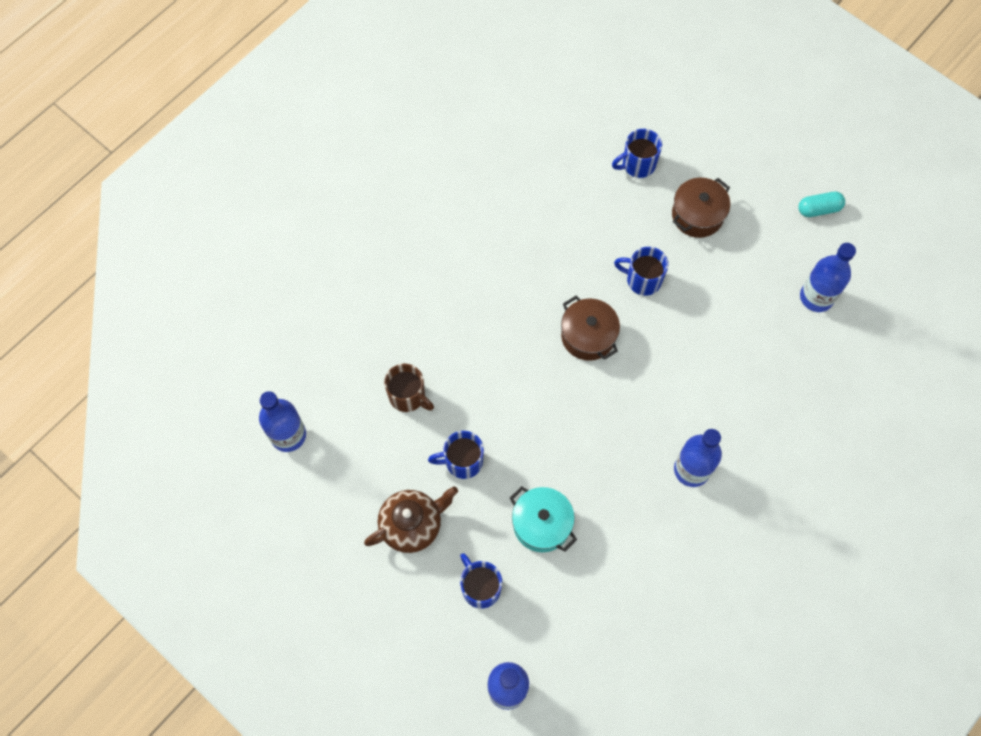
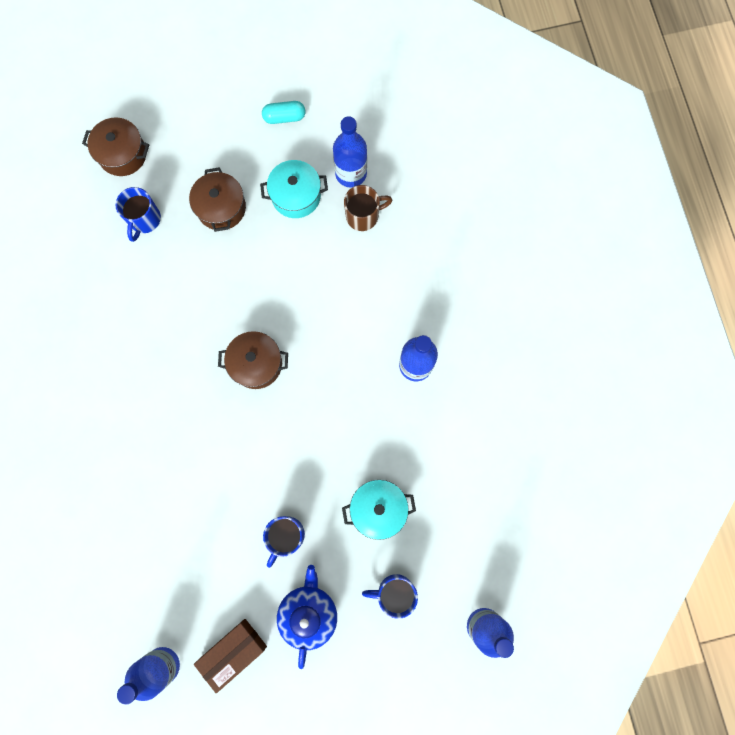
camera: 55 degrees left, 10 degrees up
(337, 485) = (233, 652): none -> brown box
(408, 396) = (201, 542): brown mug -> brown mug (363, 216)
(412, 525) = (309, 612): brown teapot -> blue teapot
(642, 280) = (242, 288): blue mug -> none
(678, 110) = (123, 154): none -> brown pot
(758, 266) = (296, 196): none -> turquoise pot
(818, 209) = (284, 117): turquoise capsule -> turquoise capsule turned 60 degrees clockwise

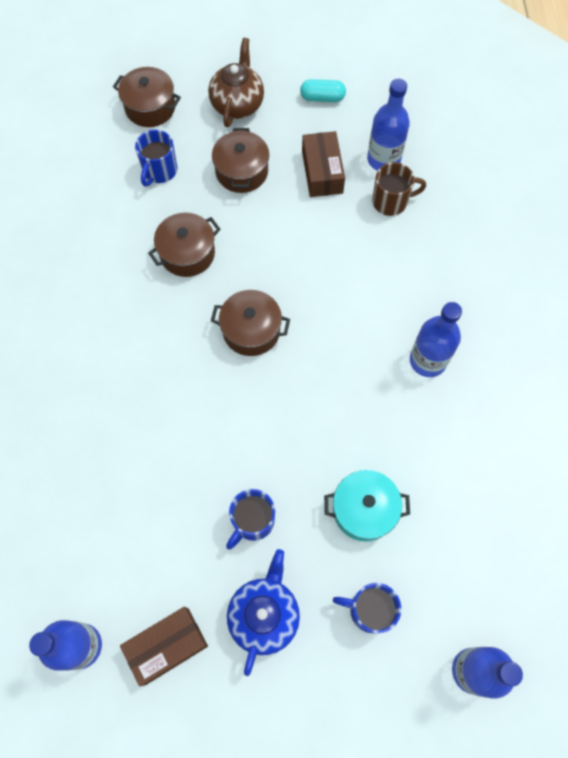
camera: 10 degrees right, 10 degrees down
(186, 299) = (187, 253): none -> brown pot
(205, 137) = (237, 104): none -> brown teapot
(296, 196) = (322, 172): turquoise pot -> brown box

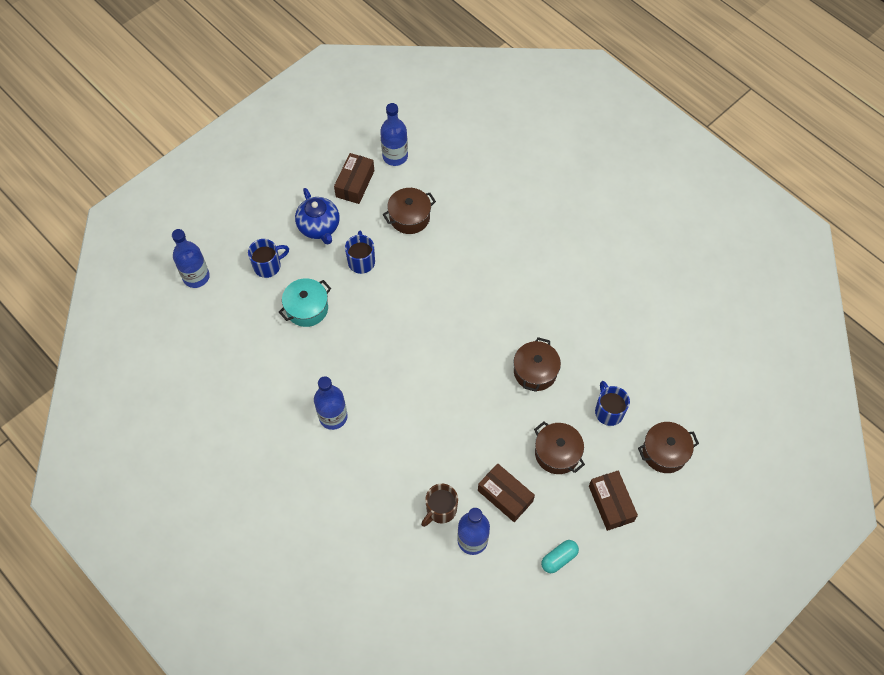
camera: 140 degrees right, 5 degrees down
(237, 104) = (611, 503): brown teapot -> brown box
(251, 330) = (452, 355): brown pot -> brown pot (409, 217)

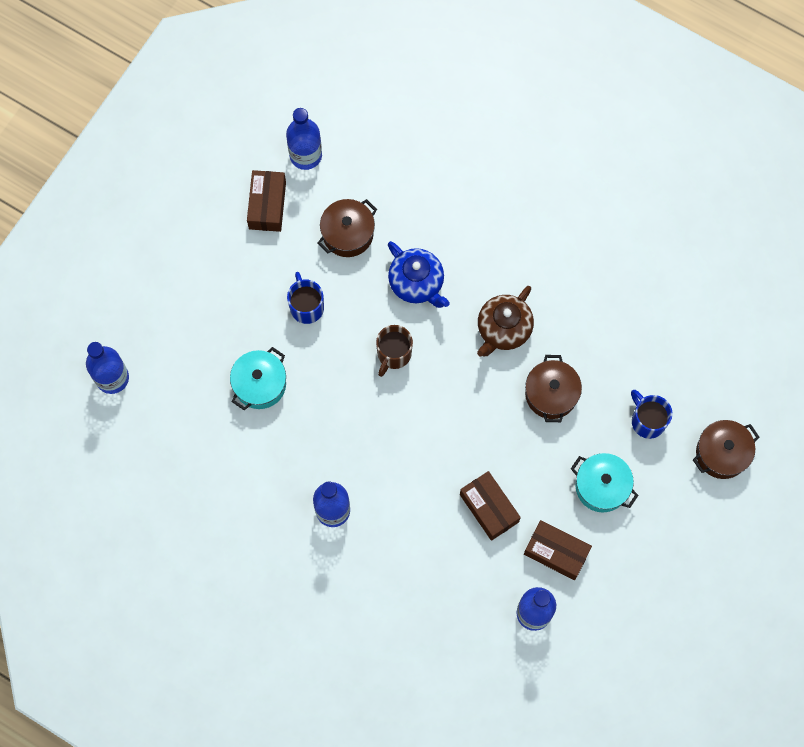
camera: 15 degrees left, 10 degrees up
(268, 266) = (195, 341): blue mug -> none
(319, 227) = (241, 275): blue teapot -> blue teapot (417, 283)
(440, 510) = (488, 588): brown mug -> brown mug (393, 354)
(510, 314) = (503, 329): none -> brown teapot
(557, 453) = (601, 486): brown pot -> turquoise pot
(559, 558) = (634, 608): turquoise capsule -> none
(611, 503) = (676, 529): brown box -> brown box (489, 508)

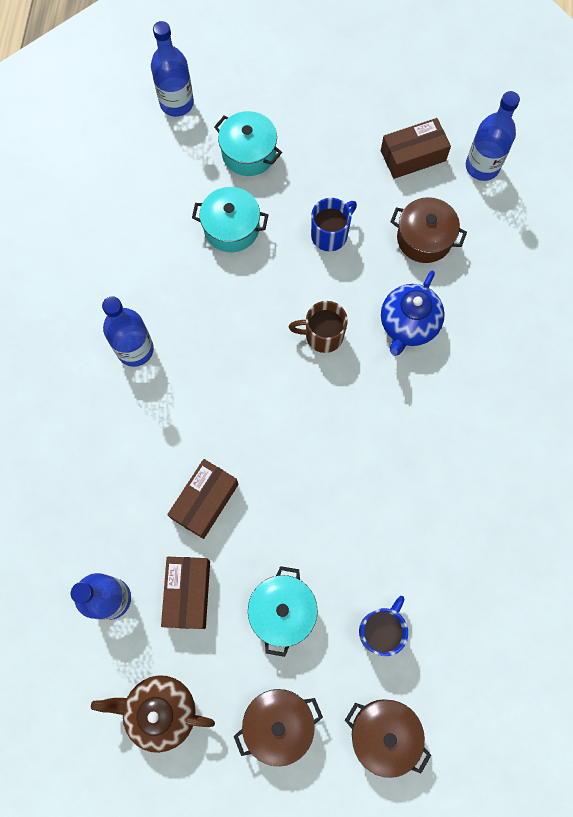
camera: 65 degrees right, 0 degrees up
(195, 338) = (249, 153): none -> turquoise pot
(503, 329) = (404, 431): brown teapot -> brown teapot (161, 710)
(551, 394) = (359, 511): brown pot -> brown pot (278, 723)

